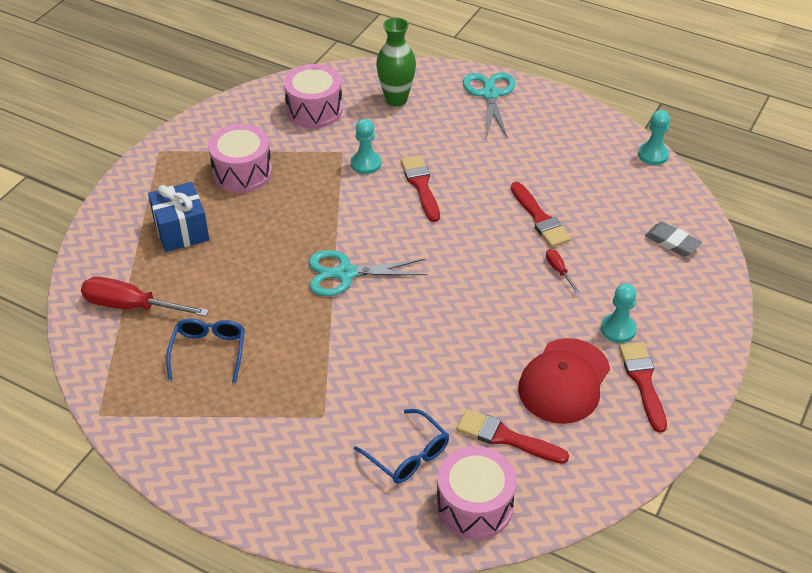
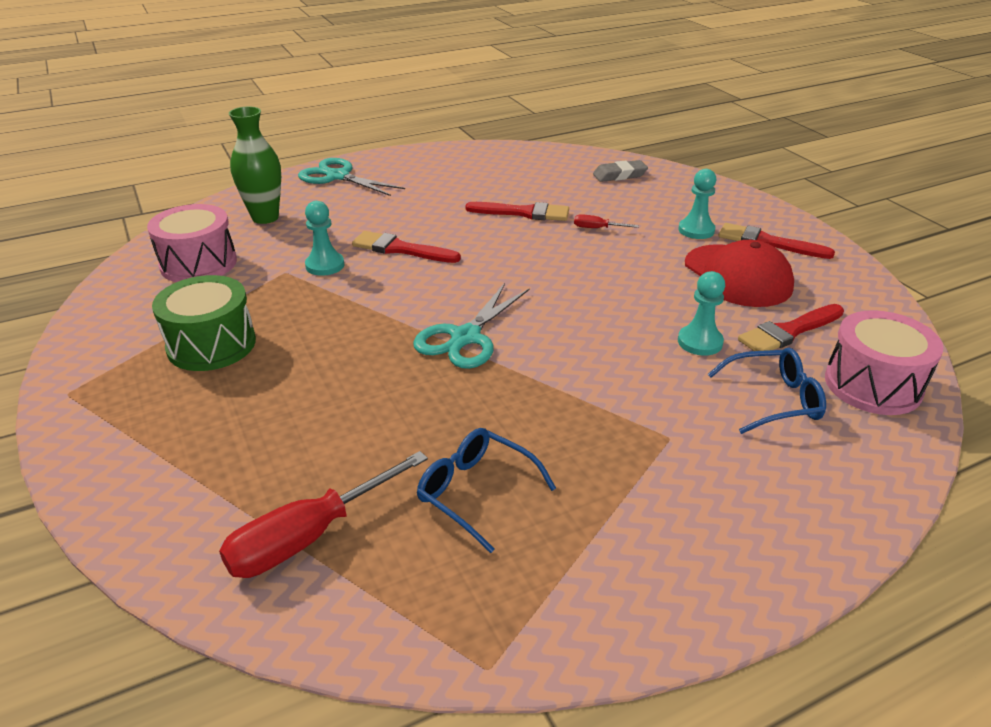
camera: 55 degrees left, 10 degrees down
(181, 230) = (233, 431): blue gift -> none
(242, 172) = (211, 344): pink drum -> green drum
(653, 155) = (513, 147): turquoise pawn -> turquoise pawn (700, 342)

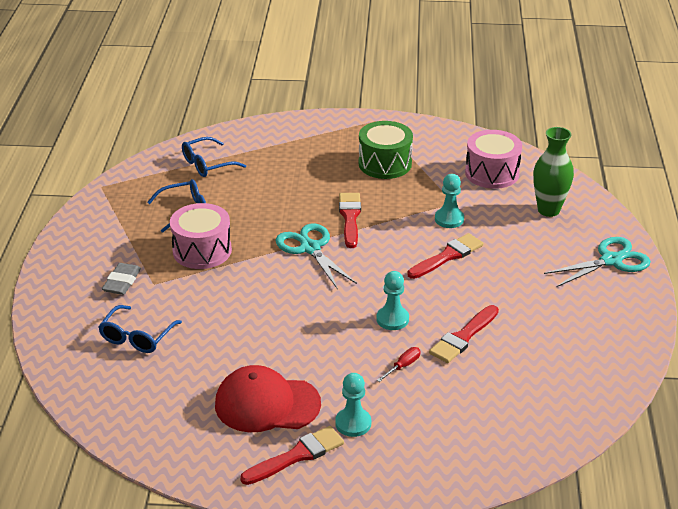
camera: 120 degrees right, 0 degrees up
(308, 537) = (207, 164): red screwdriver -> blue glasses
(619, 175) = (501, 434): grey eraser -> grey eraser (122, 282)
(700, 342) = (213, 338): turquoise pawn -> turquoise pawn (392, 319)
(789, 331) = (183, 386): red brush -> red brush (350, 217)
(872, 385) = (103, 387): pink drum -> pink drum (202, 251)

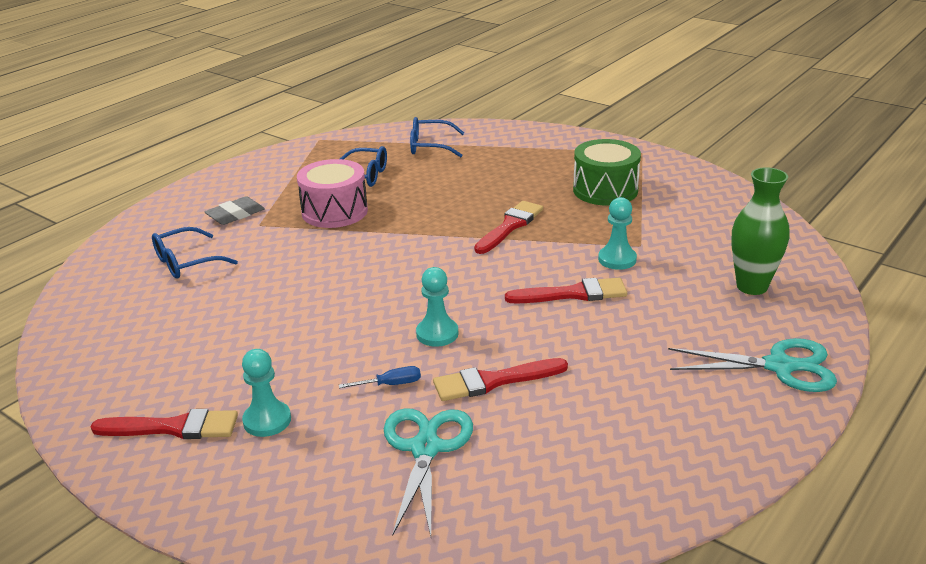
camera: 35 degrees right, 5 degrees down
(267, 404) = (213, 365): red cap -> none
(310, 248) = (436, 241): turquoise scissors -> turquoise scissors (425, 449)
(403, 366) = (391, 384): red screwdriver -> blue screwdriver
(492, 173) = (720, 231): pink drum -> none

